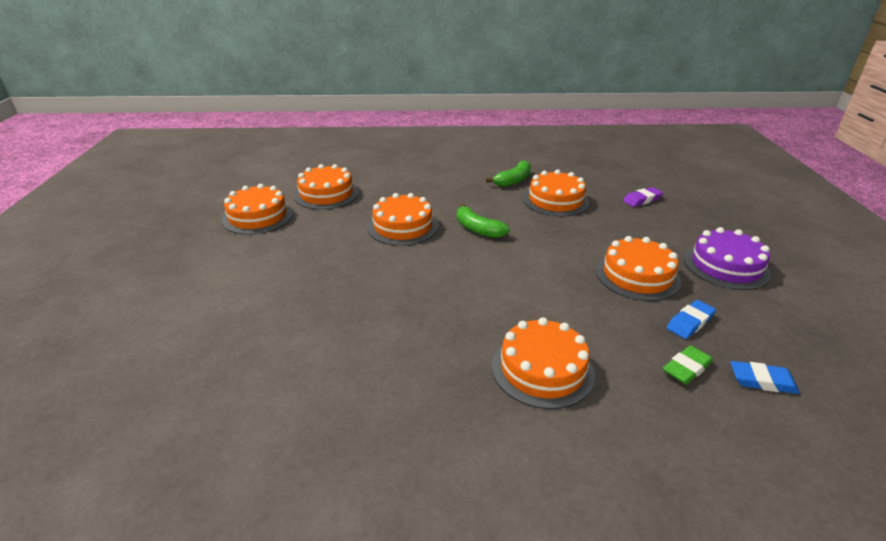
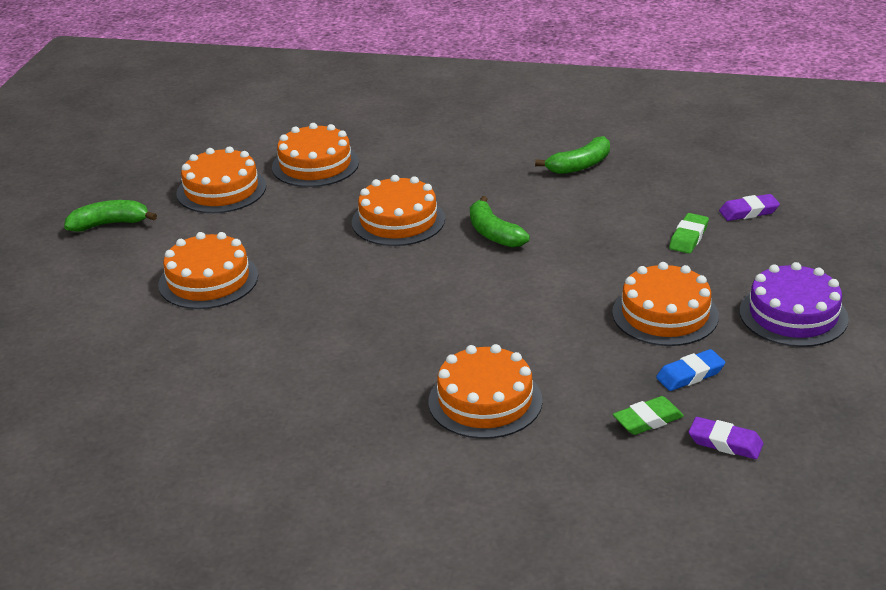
camera: 15 degrees right, 0 degrees up
(167, 250) = (109, 224): none -> green banana
(555, 200) = (622, 202): orange cake -> orange cake (208, 280)
(615, 219) = (688, 237): none -> green eraser
(762, 381) = (725, 442): blue eraser -> purple eraser

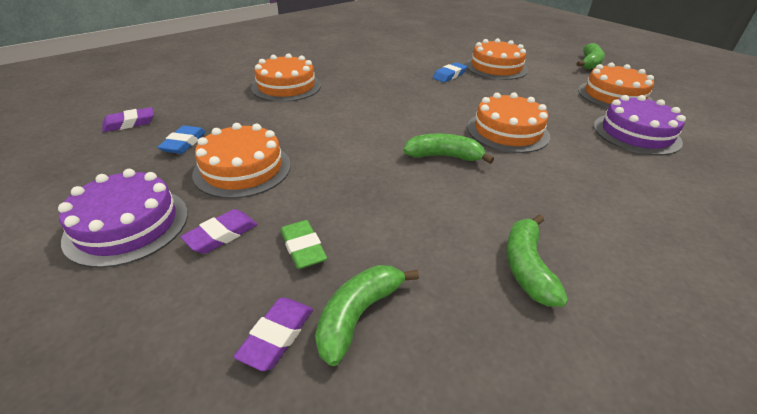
camera: 125 degrees right, 5 degrees up
(283, 302) = (449, 75): none -> blue eraser
(315, 165) = (636, 133): orange cake -> purple cake
(648, 420) = (188, 113): green eraser -> none
(698, 197) = (358, 315): none -> green banana
(732, 272) = (221, 235): none -> purple eraser

